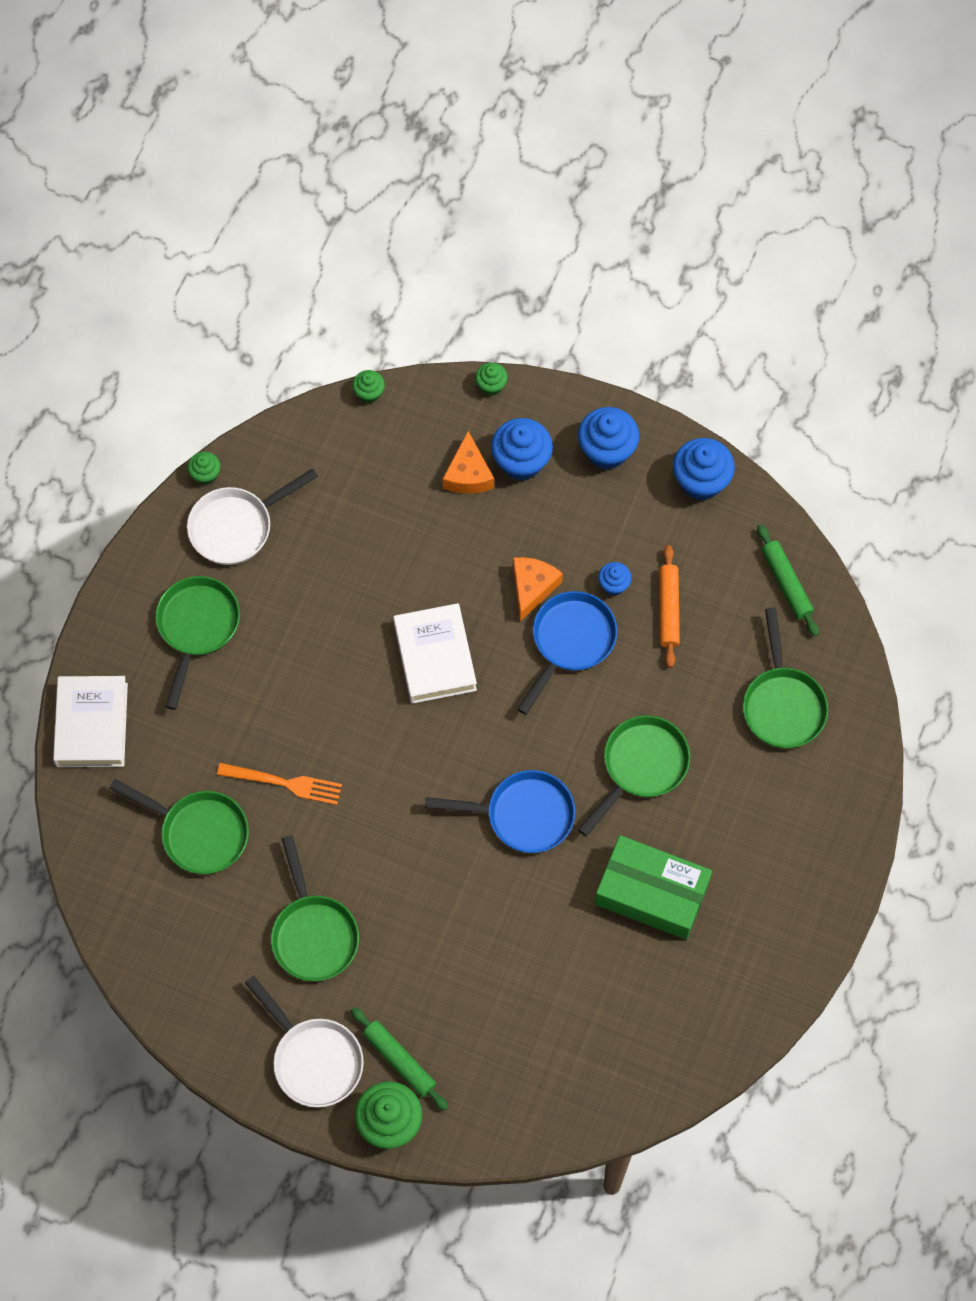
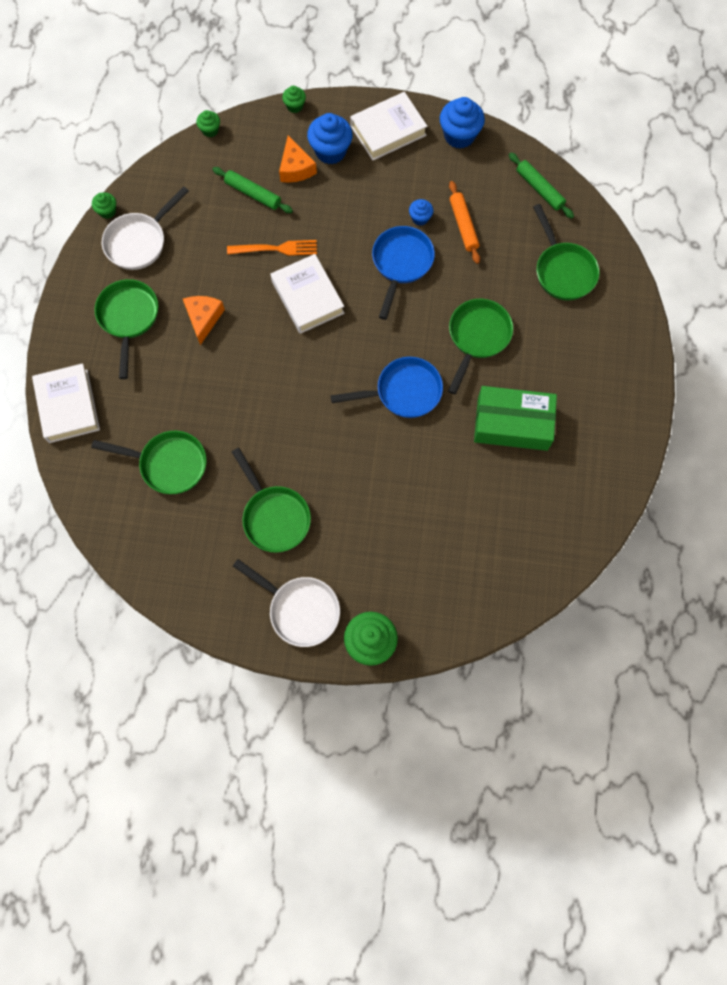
camera: 15 degrees left, 5 degrees up
(285, 783) = (223, 412): orange fork -> orange fork (276, 249)
(399, 1060) = (364, 593): green rolling pin -> green rolling pin (253, 194)
(532, 587) = (363, 233): orange cheese -> orange cheese (203, 318)
(607, 450) = (388, 130): blue cupcake -> white book

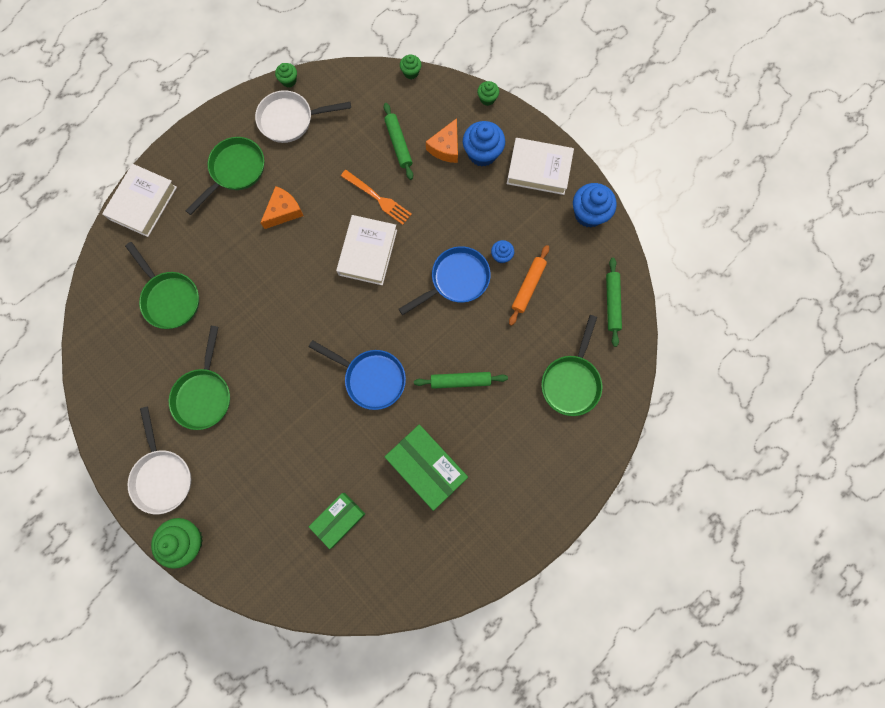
camera: 40 degrees right, 5 degrees up
(477, 337) = (460, 381): green pan -> green rolling pin
(480, 520) = (338, 519): none -> green box

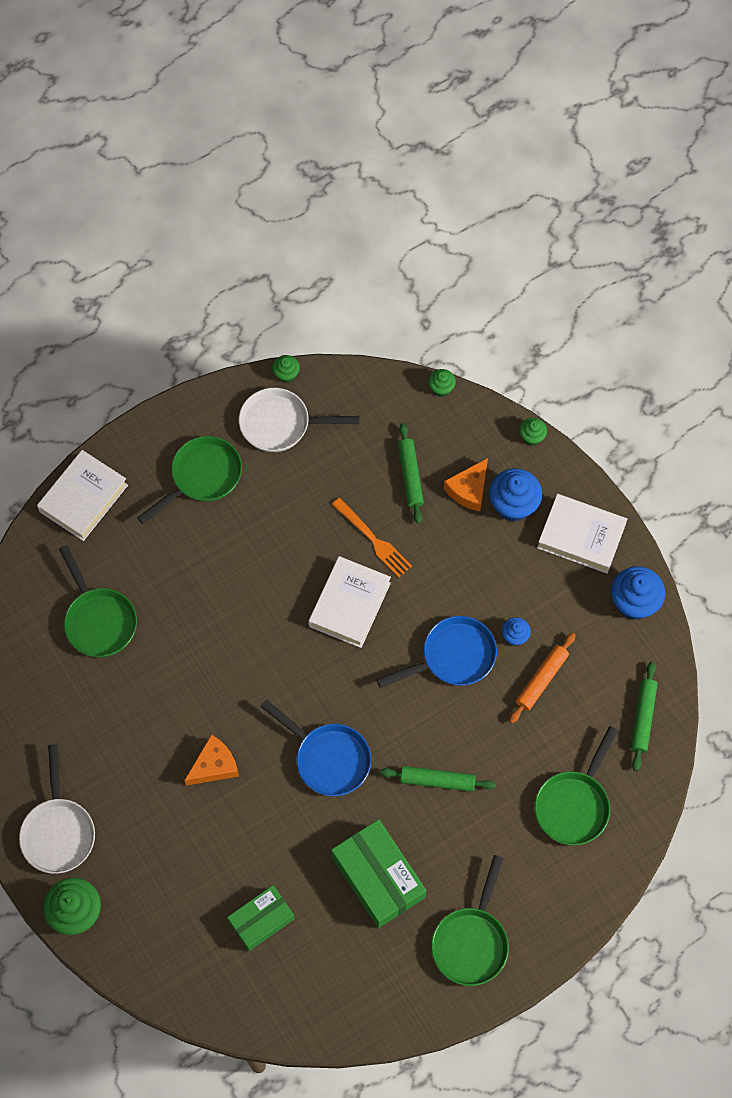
camera: 10 degrees right, 10 degrees down
(204, 394) = (123, 743): green pan -> green pan (471, 941)
(283, 211) = (254, 536): orange cheese -> orange cheese (214, 765)

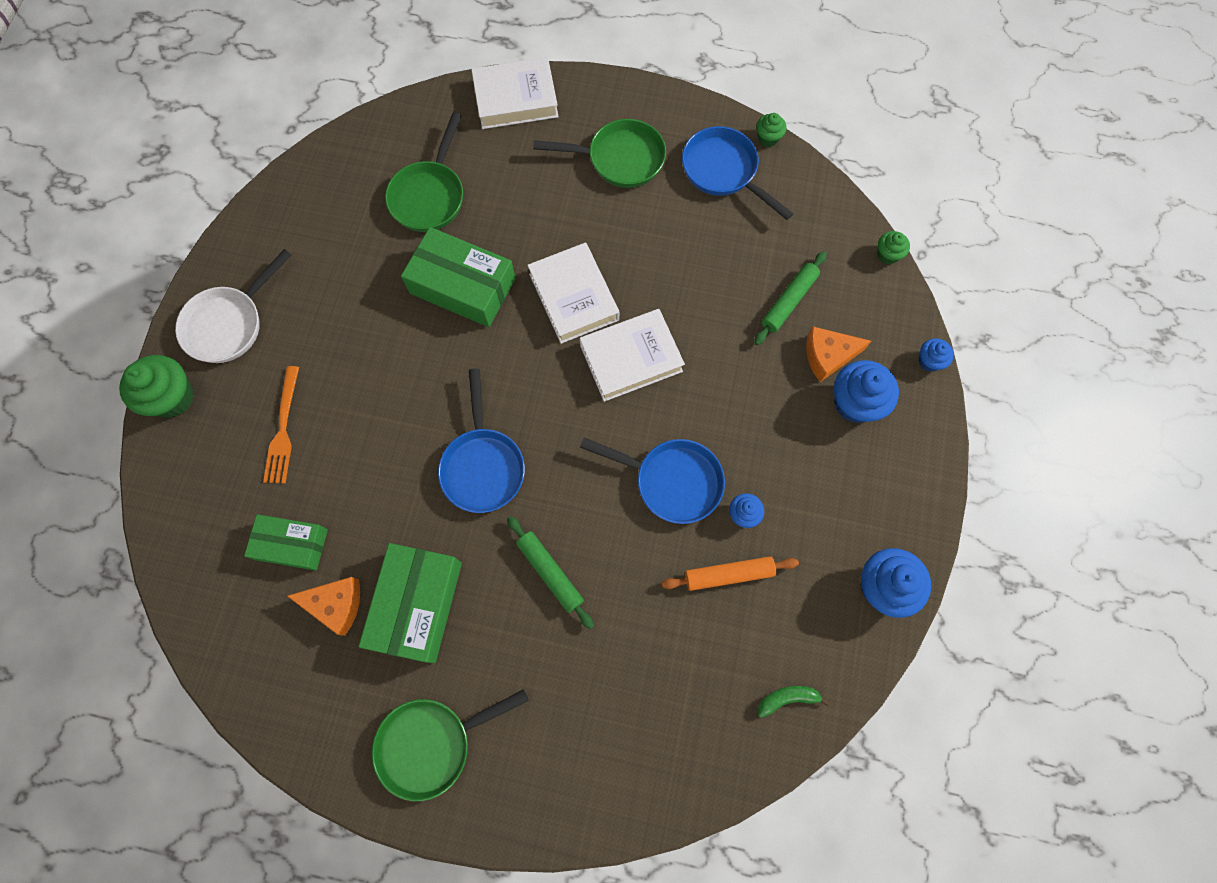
camera: 45 degrees right, 5 degrees up
(189, 659) = (463, 286): none -> green box
(214, 765) = (391, 385): orange cheese -> orange cheese (336, 604)
(281, 424) = (723, 171): white pan -> blue pan
(374, 540) = (705, 325): orange fork -> orange fork (283, 430)
(532, 437) = (929, 361): green cupcake -> blue cupcake
(574, 804) = (645, 714): green pan -> none
(581, 536) = (890, 484): white book -> white book (574, 297)
(642, 718) = (787, 698): green rolling pin -> green banana

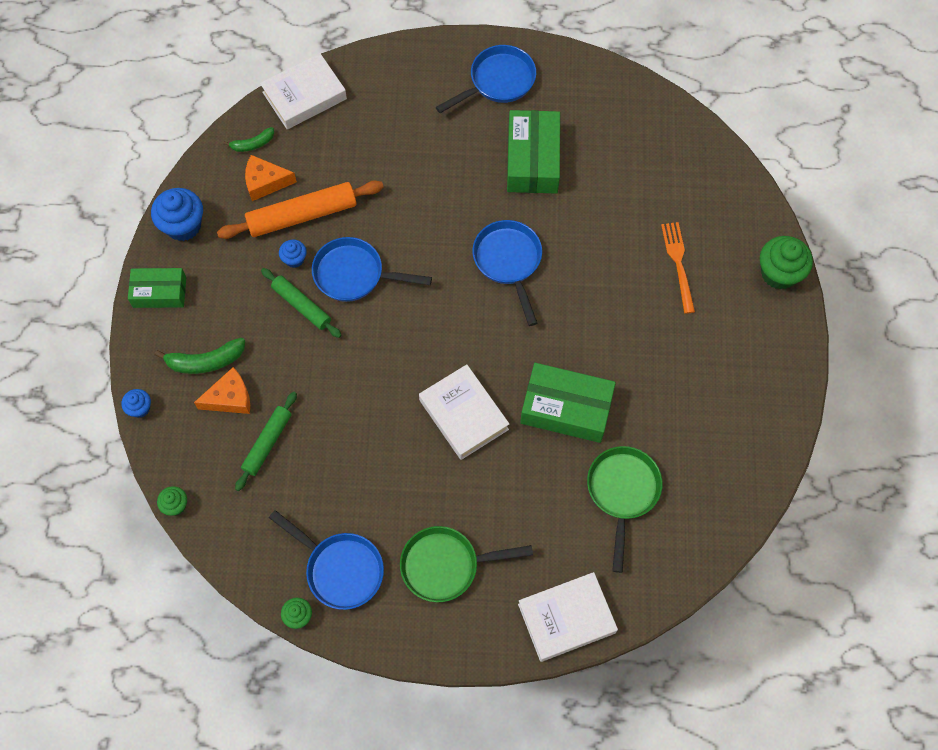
camera: 170 degrees right, 5 degrees down
(229, 324) = (759, 340): white pan -> none
(291, 544) = (639, 184): green box -> green box (159, 292)
(336, 604) = (592, 151): orange cheese -> orange cheese (265, 182)
(432, 743) = (498, 82): green pan -> blue pan
(550, 573) = (438, 196): green rolling pin -> green rolling pin (301, 305)
(631, 358) = (403, 368): white book -> white book (304, 96)
(729, 574) = (302, 215): orange rolling pin -> orange rolling pin, size x1.60
(855, 403) = (205, 361): blue cupcake -> green banana

